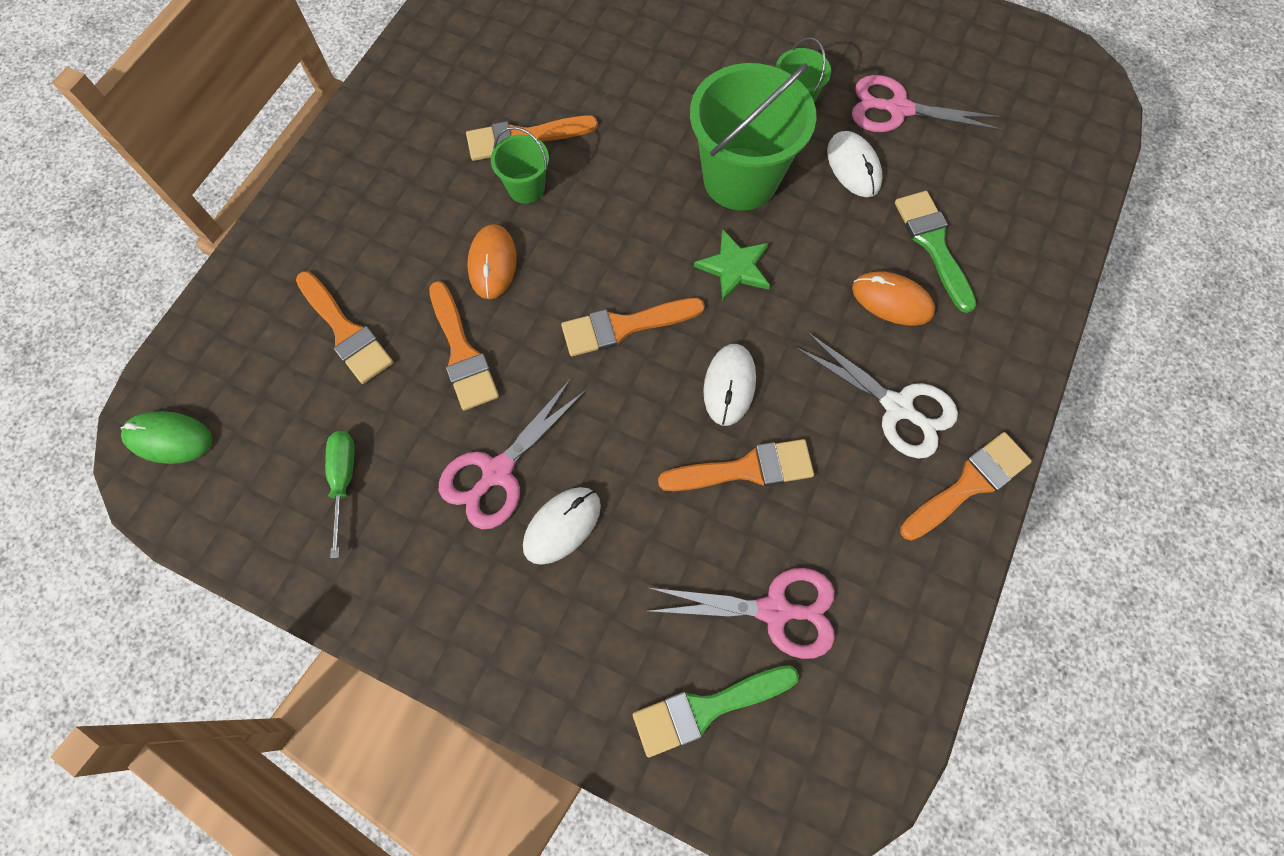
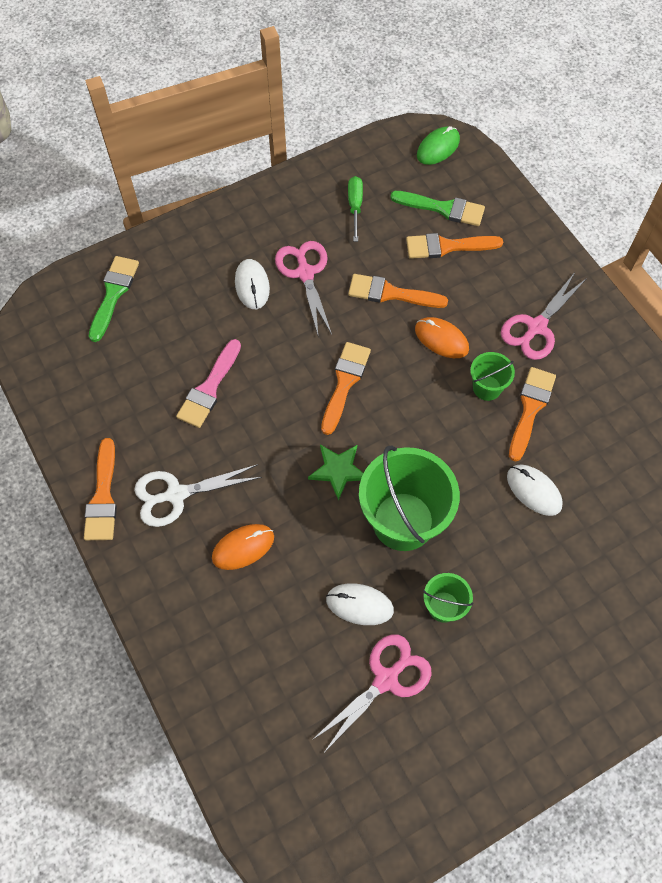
camera: 125 degrees right, 5 degrees down
(343, 481) = (355, 207): green screwdriver -> green screwdriver turned 120 degrees counterclockwise
(729, 385) = (263, 413): white mouse -> white mouse (534, 491)
(745, 469) = (209, 388): orange brush -> pink brush
(774, 610) = (128, 352): pink scissors -> pink scissors (536, 327)
(933, 244) = (261, 608): green brush -> green brush (443, 208)

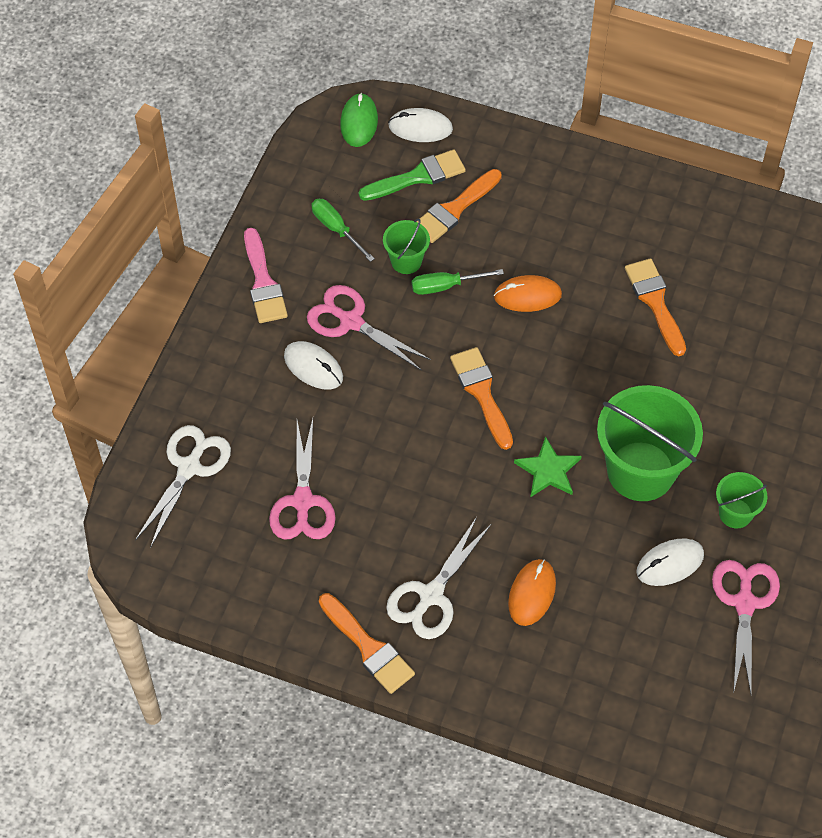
camera: 40 degrees left, 5 degrees down
(113, 294) = (189, 467): green brush -> white scissors
(209, 388) = (367, 485): pink brush -> pink brush (263, 282)
(391, 293) = (445, 286): orange brush -> green screwdriver
(487, 388) = (604, 310): green bucket -> green bucket (406, 261)
(534, 491) = (719, 368): white mouse -> white mouse (420, 128)
(536, 327) = (596, 229): pink scissors -> pink scissors (303, 501)

